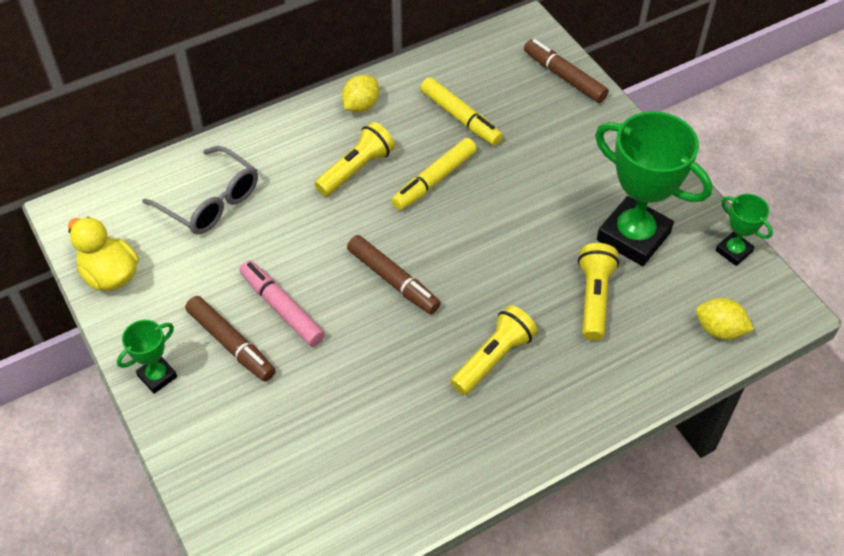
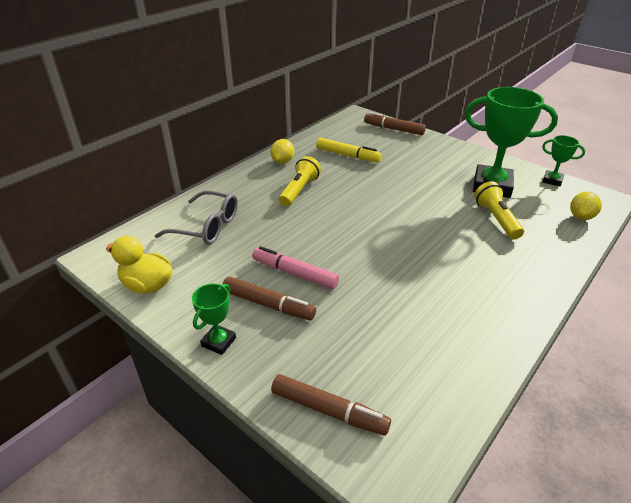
camera: 20 degrees left, 15 degrees down
(393, 280) = (363, 239): brown marker -> brown marker (329, 410)
(434, 180) = (353, 185): yellow marker -> none
(493, 358) = (461, 265): yellow flashlight -> none
(719, 330) = (581, 217): yellow lemon -> yellow lemon turned 60 degrees counterclockwise

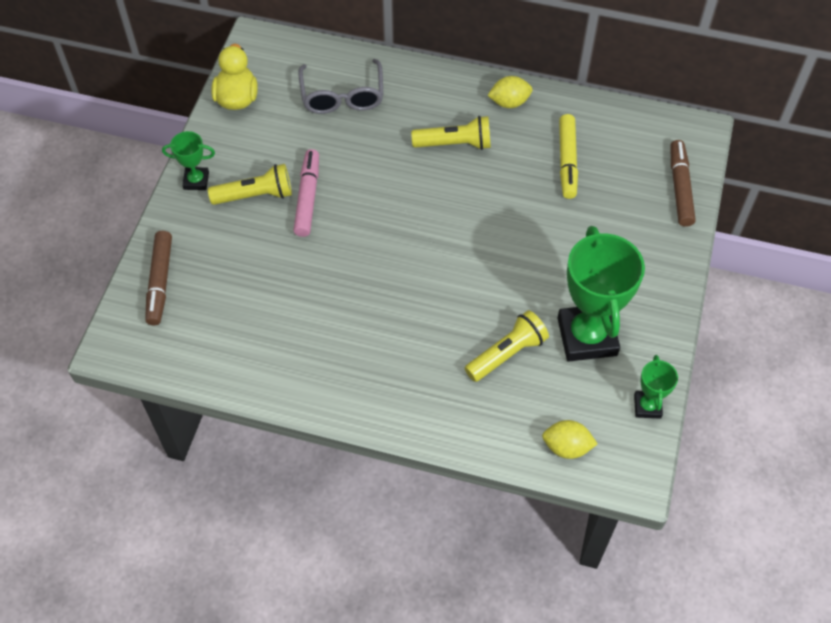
camera: 65 degrees right, 20 degrees up
(268, 304) = (255, 195): brown marker -> yellow flashlight

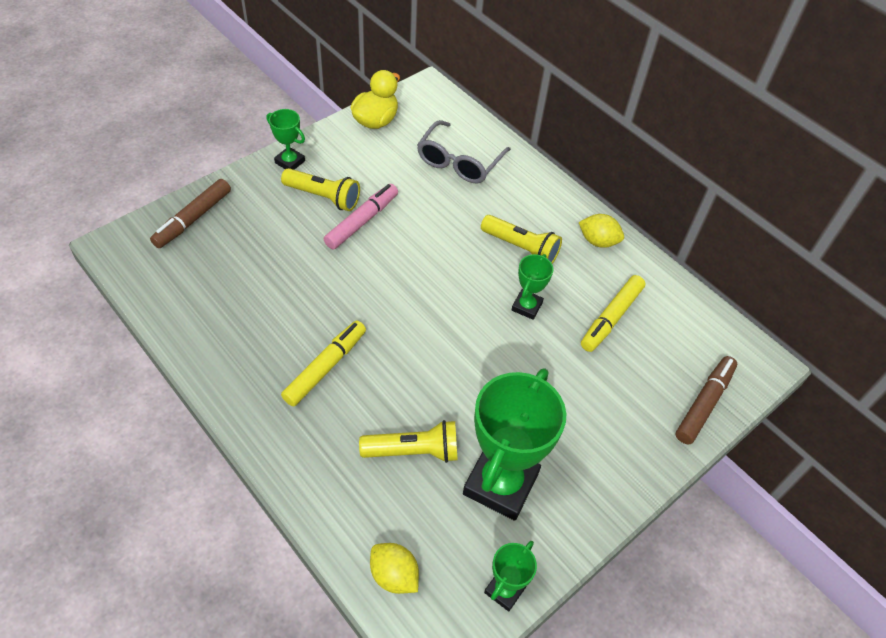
camera: 30 degrees right, 5 degrees down
(386, 334) = (325, 367): none -> yellow marker
(498, 190) = (526, 306): none -> green trophy

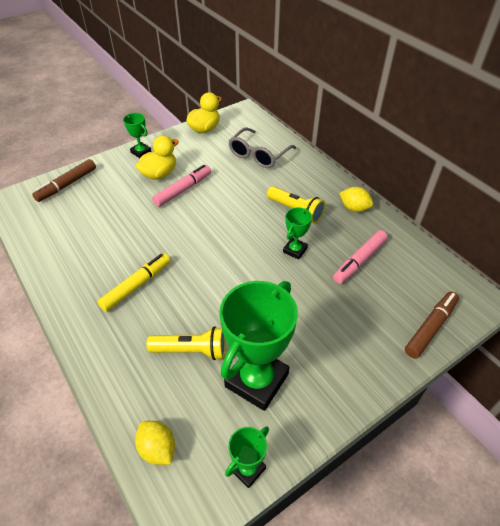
camera: 10 degrees right, 5 degrees down
(323, 197) = (159, 174): yellow flashlight -> yellow duck
(611, 318) = (359, 261): yellow marker -> pink marker

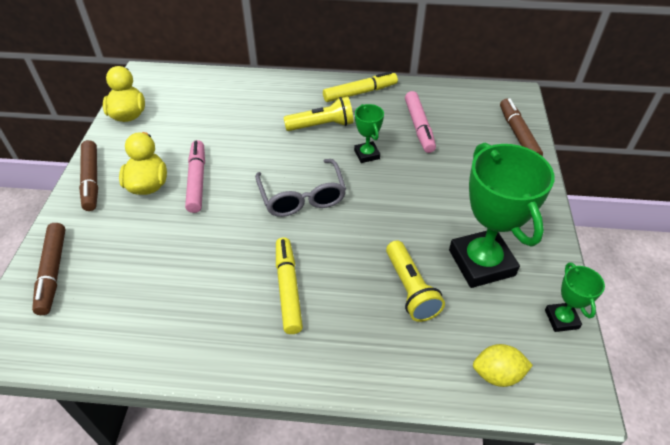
camera: 50 degrees left, 0 degrees up
(141, 152) = (91, 180): green trophy -> brown marker
(191, 350) = (410, 289): yellow flashlight -> yellow flashlight turned 120 degrees clockwise
(258, 155) = (220, 103): grey glasses -> grey glasses (302, 197)
(354, 208) = (360, 92): yellow lemon -> yellow marker

